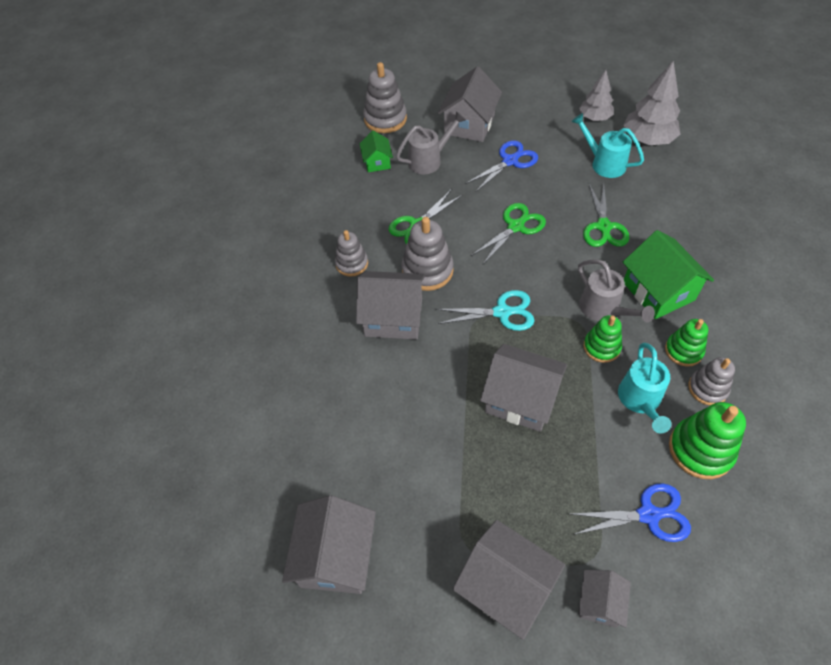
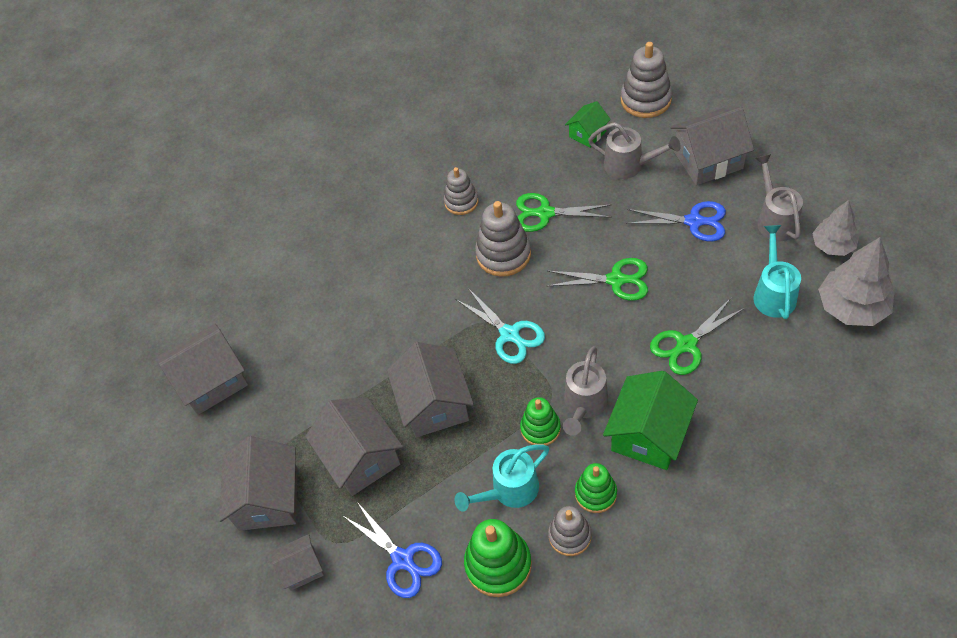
camera: 55 degrees right, 0 degrees up
(393, 317) = (435, 267): grey house -> grey house (361, 458)
(548, 127) = (775, 219): none -> grey watering can

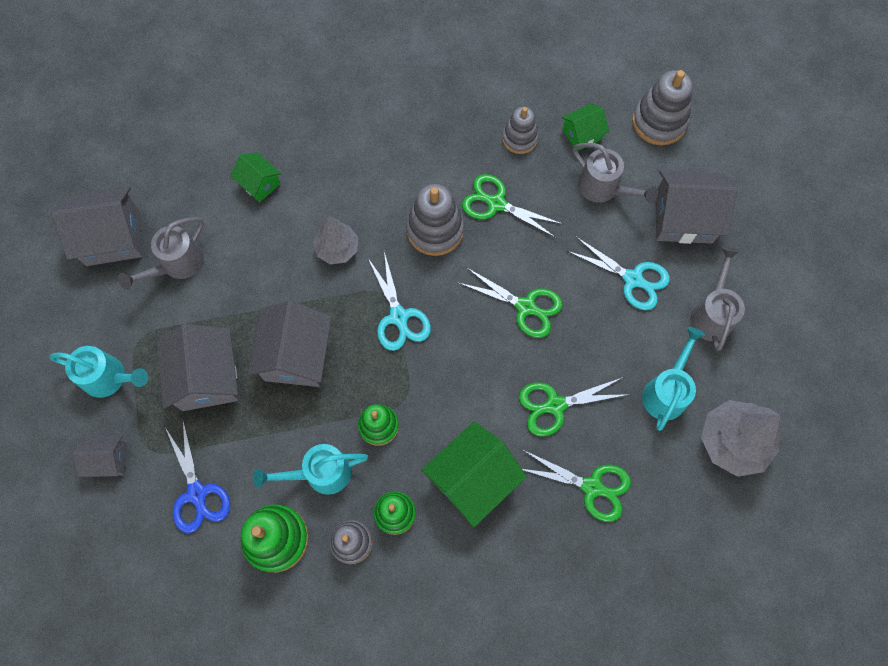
camera: 15 degrees right, 15 degrees up
(268, 498) = (110, 378): grey house -> turquoise watering can
(327, 283) = (259, 184): none -> green house
(461, 202) = (424, 154): grey stacking toy -> grey stacking toy (519, 138)
(584, 405) = (429, 421): grey watering can -> grey watering can (177, 265)
(694, 221) = (633, 279): blue scissors -> turquoise scissors
(756, 394) = (592, 487): none -> green scissors
(832, 246) = (752, 368): grey tree -> grey tree (337, 249)

